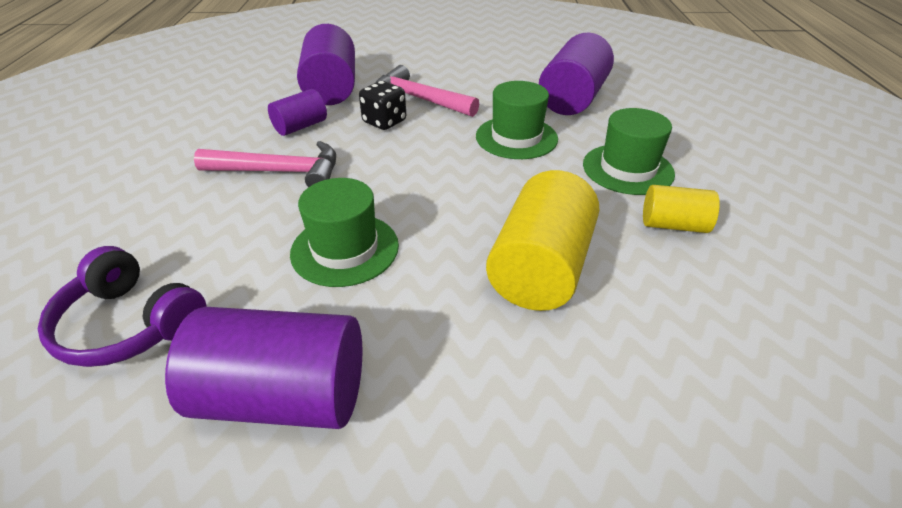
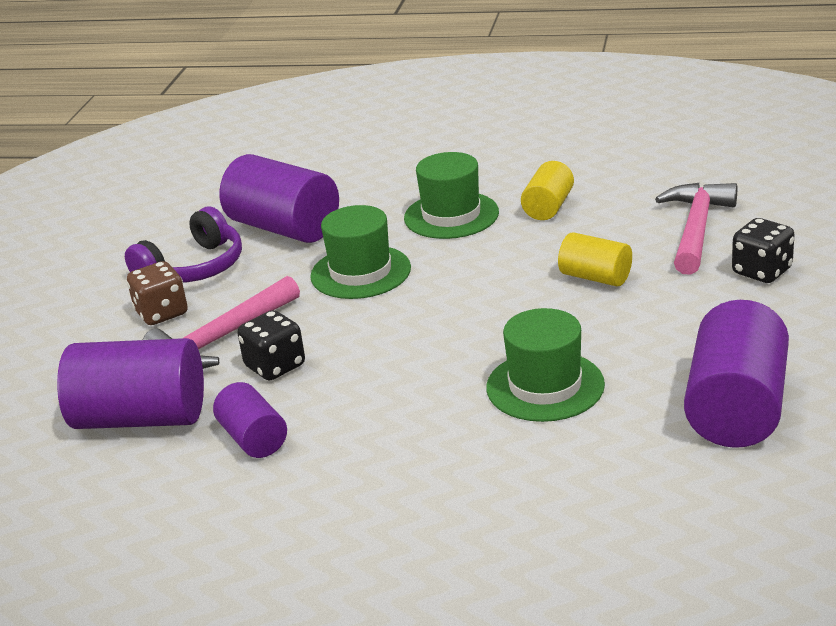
camera: 75 degrees left, 10 degrees down
(129, 324) = (642, 518): purple headphones -> purple headphones (193, 268)
(280, 172) = (372, 445): pink hammer -> pink hammer (696, 229)
(448, 76) = (161, 313): none -> brown dice
(540, 268) = (595, 277): yellow cylinder -> yellow cylinder, size x0.56
(593, 424) = (762, 271): none -> black dice

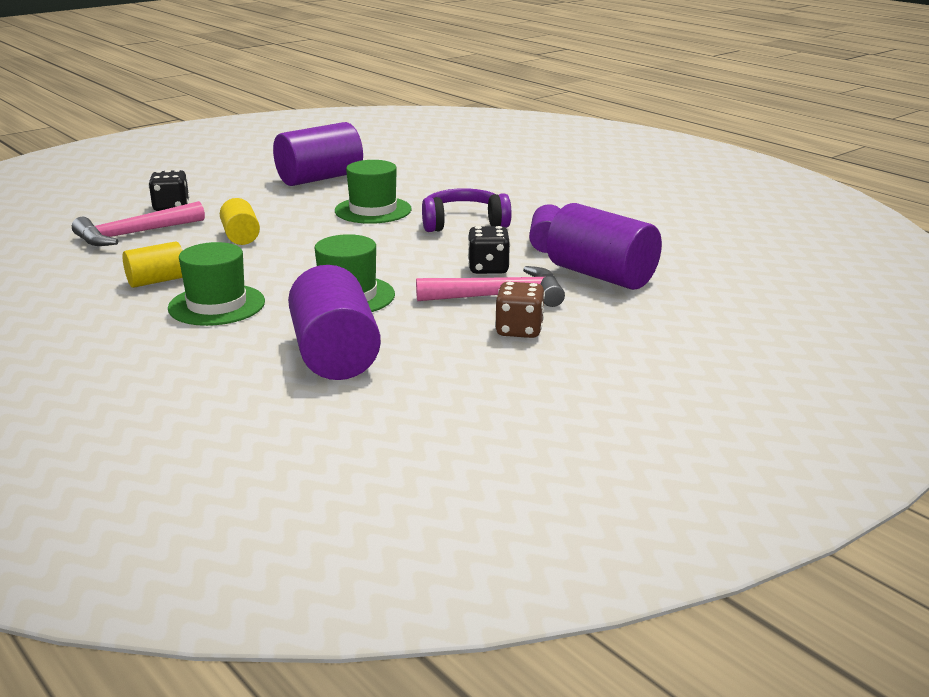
camera: 145 degrees left, 5 degrees down
(193, 268) = (451, 355): purple headphones -> purple headphones (464, 223)

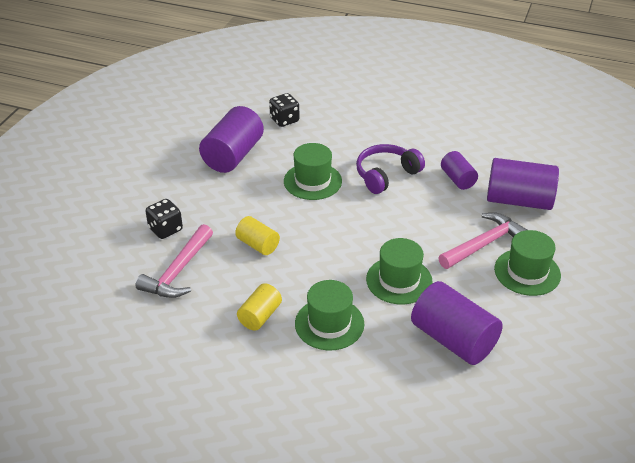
camera: 30 degrees left, 15 degrees up
(488, 269) = (450, 218): black dice -> black dice (284, 120)
(519, 330) = (527, 272): brown dice -> green hat

